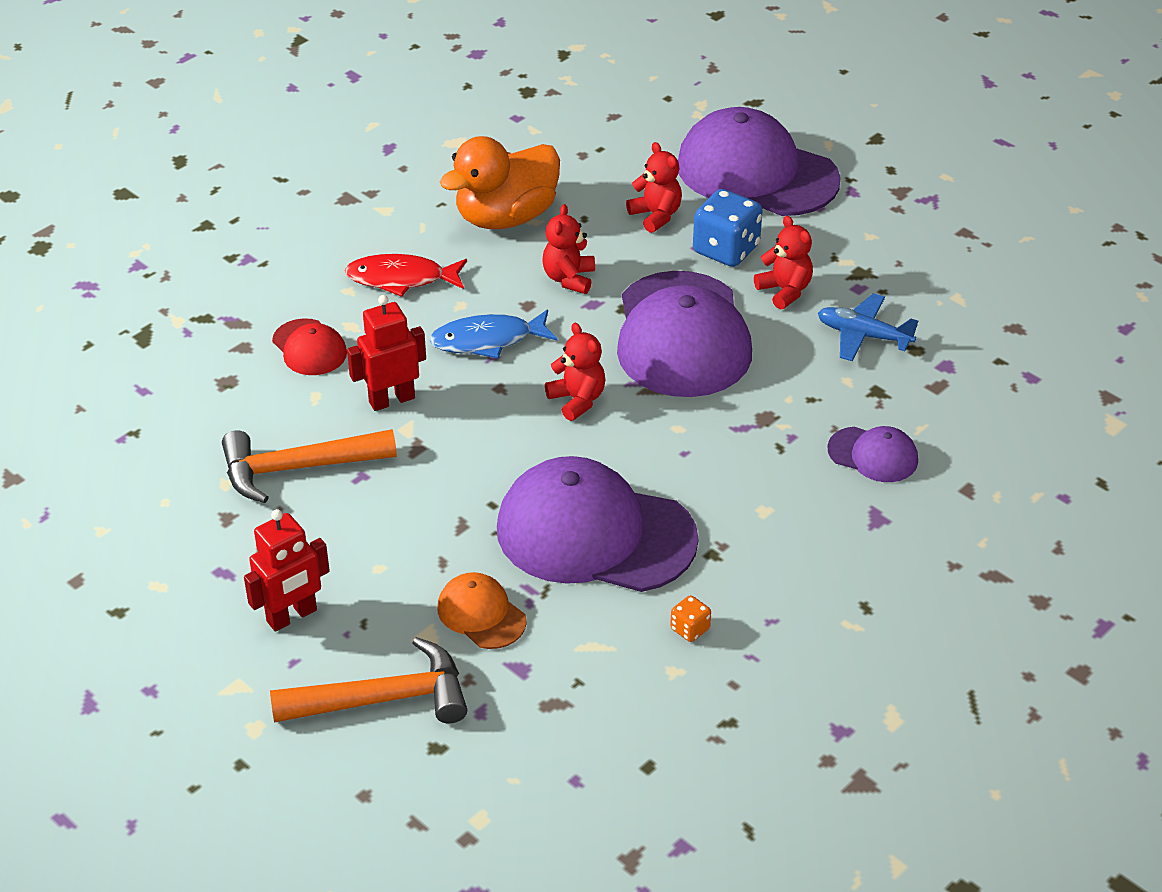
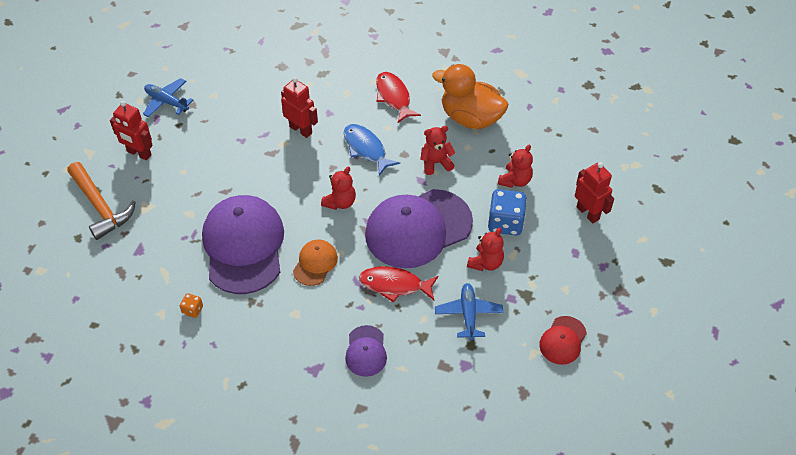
camera: 65 degrees right, 10 degrees up
(192, 548) = (167, 102): none -> blue plane
(297, 469) = (235, 115): orange hammer -> none
(309, 348) = (322, 84): red cap -> red cap (563, 340)
(481, 614) = (168, 221): orange cap -> orange cap (315, 263)
(756, 172) = (588, 213): purple cap -> red robot
(771, 390) = (395, 285): none -> red fish

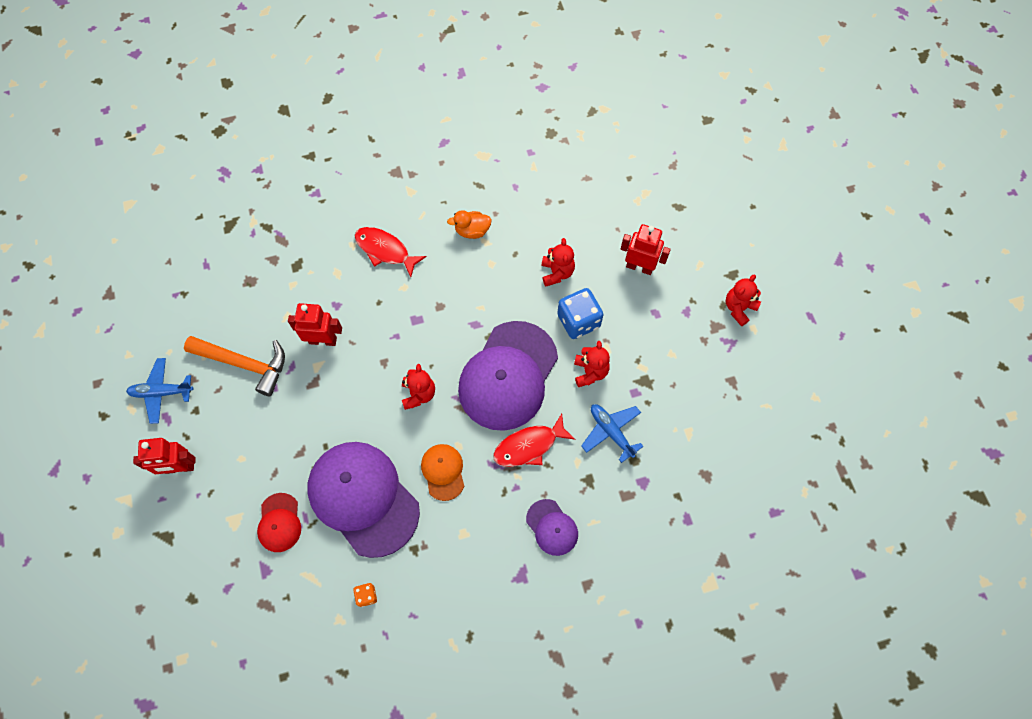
camera: 35 degrees left, 15 degrees up
(101, 207) = (187, 550): orange hammer -> orange hammer (245, 364)
(366, 149) = (401, 322): blue fish -> none
(436, 163) = (475, 298): red teddy bear -> red teddy bear (739, 308)
(470, 118) = (472, 231): orange duck -> orange duck, size x0.50
(563, 340) = (703, 405): red cap -> red cap (279, 523)

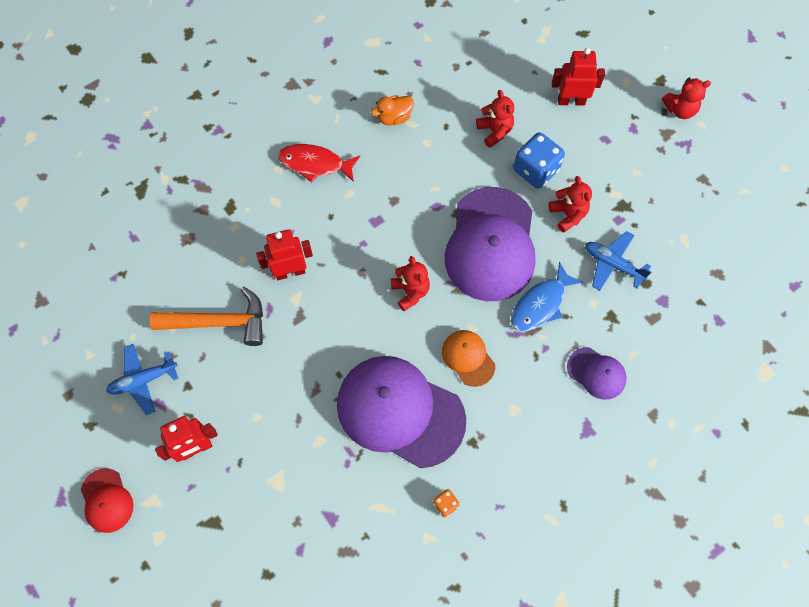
camera: 20 degrees left, 0 degrees up
(279, 523) = (325, 466): red cap -> red cap (107, 500)
(529, 446) = (540, 304): red fish -> blue fish
(739, 308) = (680, 110): red teddy bear -> red teddy bear turned 120 degrees counterclockwise

